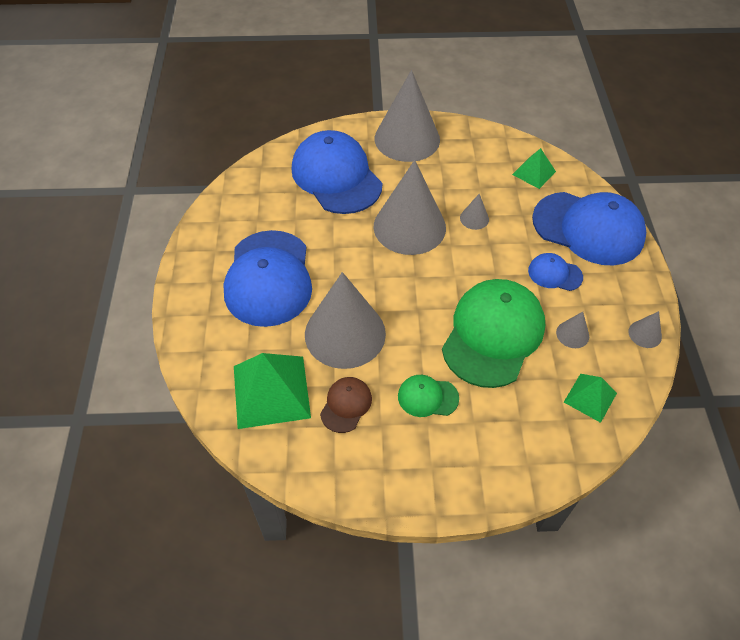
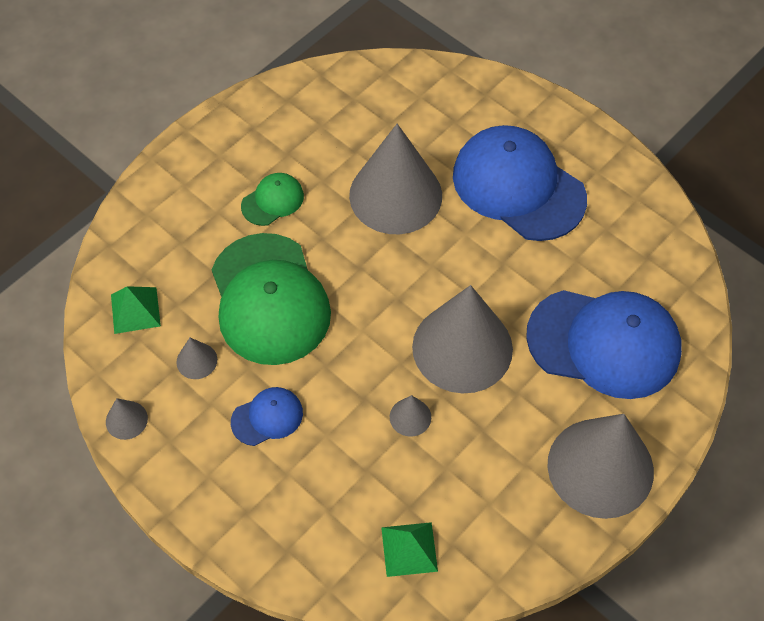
camera: 135 degrees right, 5 degrees up
(271, 391) = (396, 109): green pyramid -> none
(346, 405) = (329, 145): brown cap -> none
(588, 228) = (279, 514): blue cap -> none

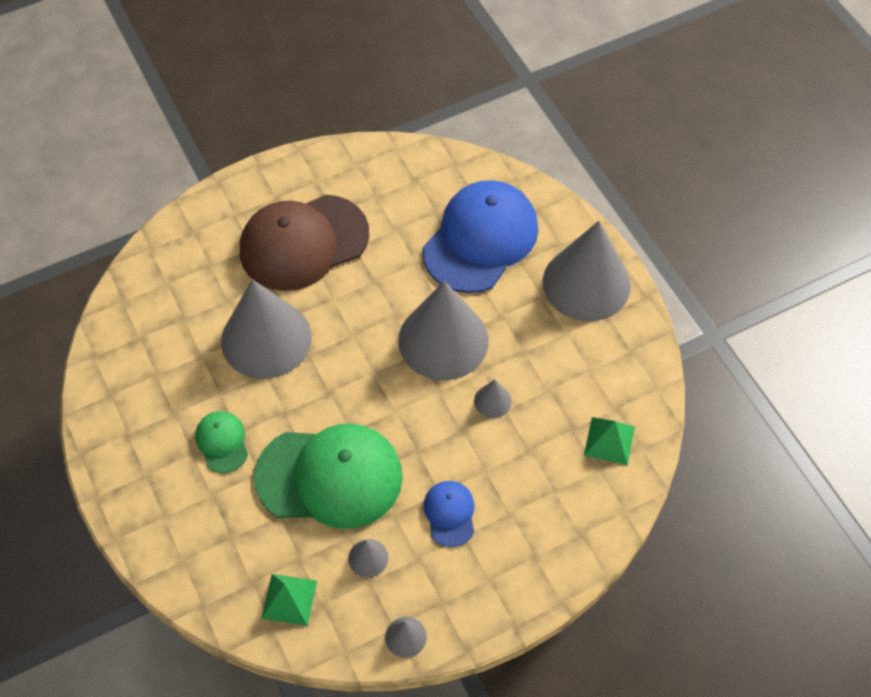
camera: 70 degrees left, 0 degrees up
(518, 186) = (303, 243): blue cap -> brown cap

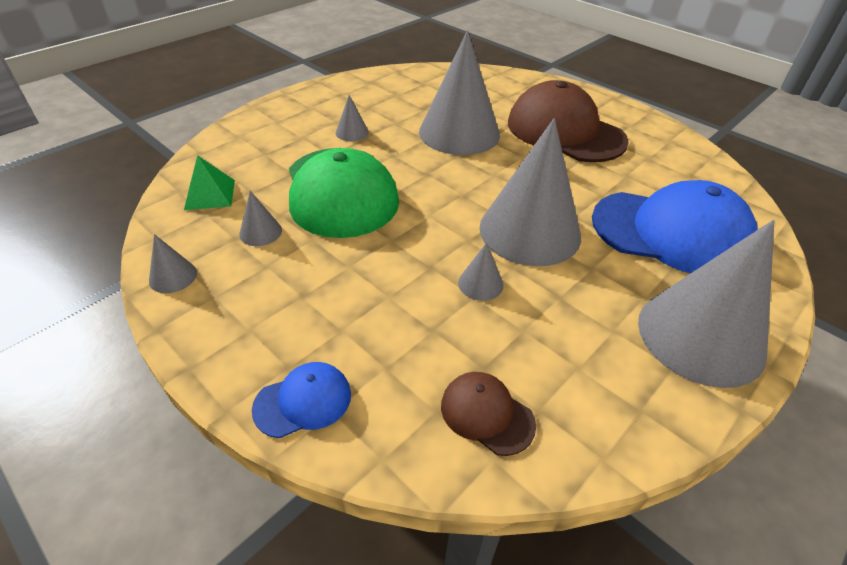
camera: 70 degrees right, 15 degrees down
(222, 442) = (352, 132): green cap -> grey cone
(450, 513) = (326, 279): blue cap -> blue cap (303, 401)
(609, 440) = (486, 414): green pyramid -> brown cap

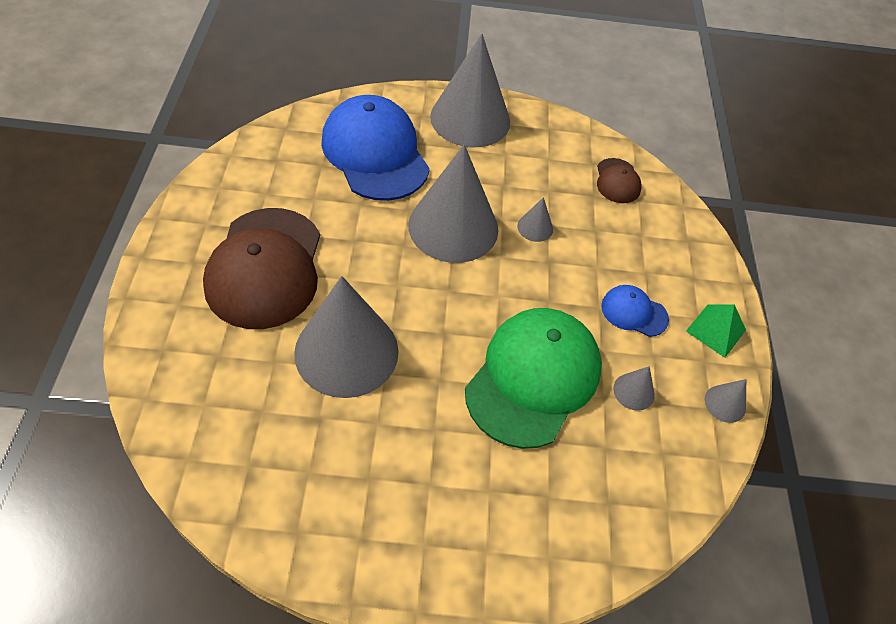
camera: 135 degrees left, 10 degrees up
(210, 194) = (643, 478): green pyramid -> green pyramid (716, 330)
(303, 401) = (699, 255): blue cap -> blue cap (634, 312)
(352, 132) = (435, 449): grey cone -> none

